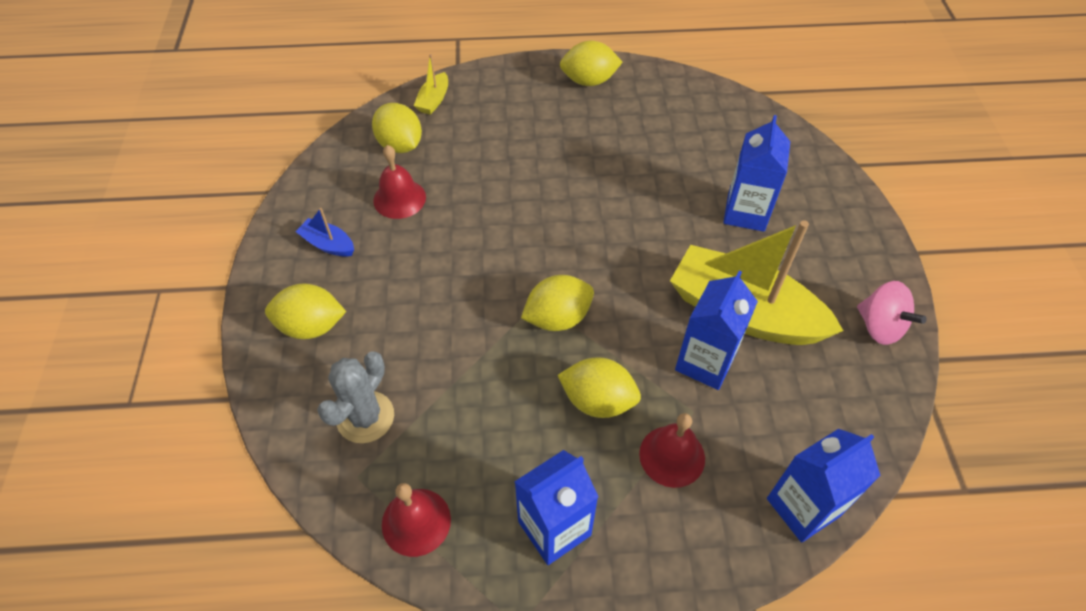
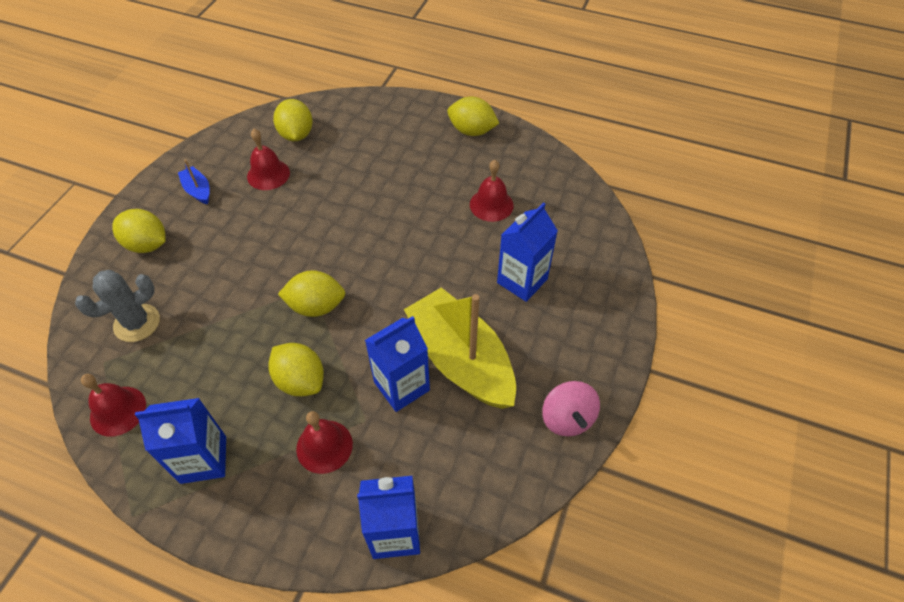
camera: 25 degrees right, 0 degrees up
(433, 100) = (343, 108): yellow boat -> none
(662, 149) = (491, 205): none -> red bell

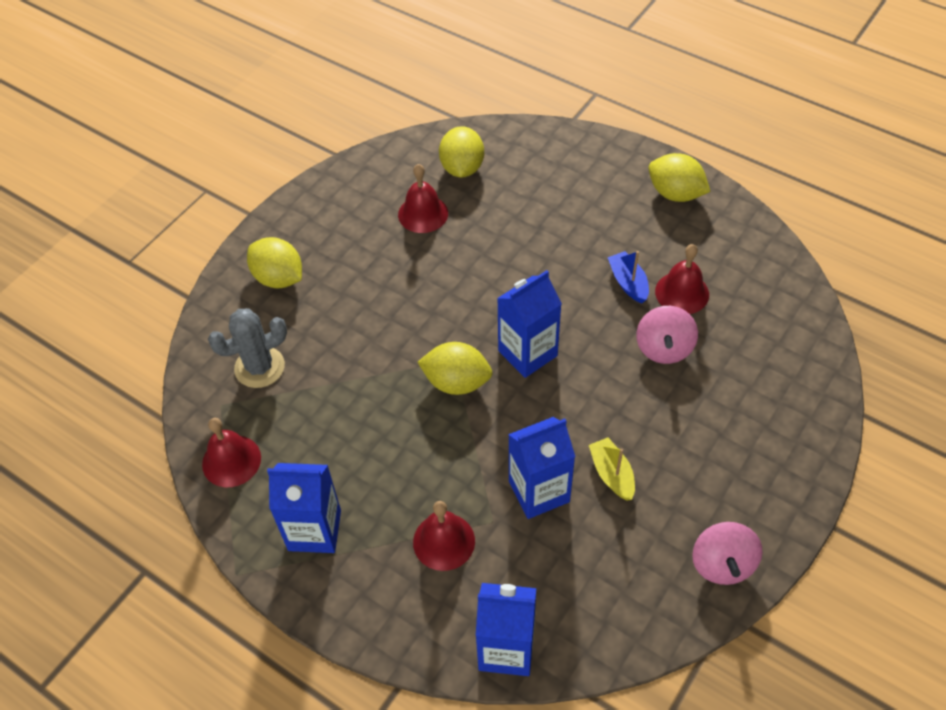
camera: 15 degrees right, 0 degrees up
(198, 190) = (341, 221): blue boat -> blue boat (628, 283)
(300, 380) = (428, 464): yellow lemon -> none
(461, 360) = (612, 474): yellow boat -> yellow boat, size x0.42
(485, 250) = (664, 348): none -> pink spinning top
(522, 281) = (701, 393): blue carton -> blue carton (527, 353)

